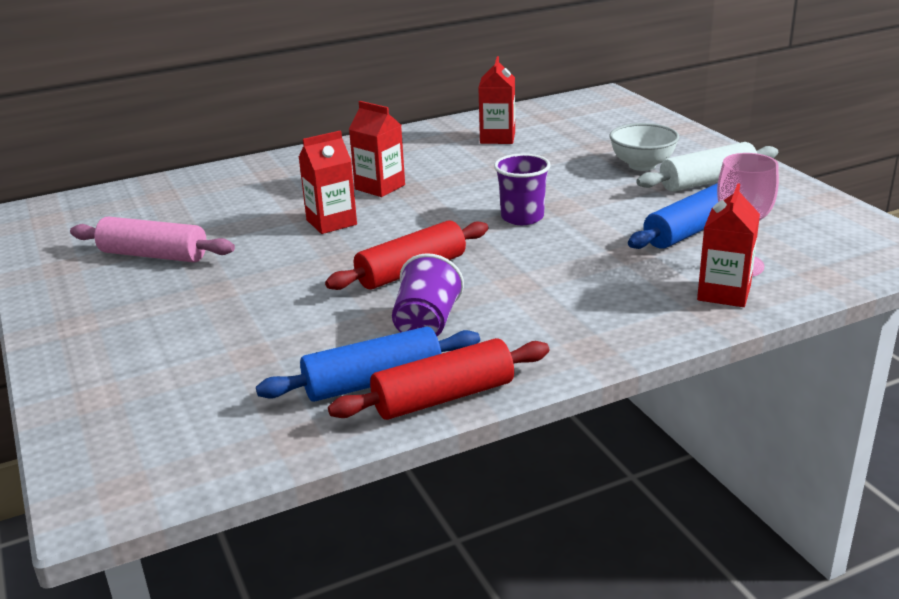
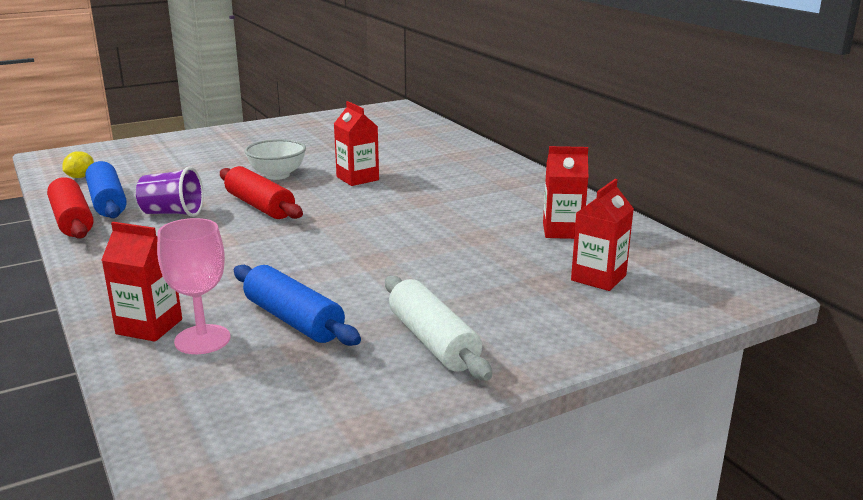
camera: 85 degrees right, 5 degrees down
(154, 255) = (317, 139): pink rolling pin -> none
(243, 433) = (80, 177): none -> yellow lemon
(380, 187) = (428, 189): red carton -> red carton (598, 278)
(522, 217) = (350, 242): purple cup -> none
(642, 165) = (485, 304): white bowl -> white bowl (277, 175)

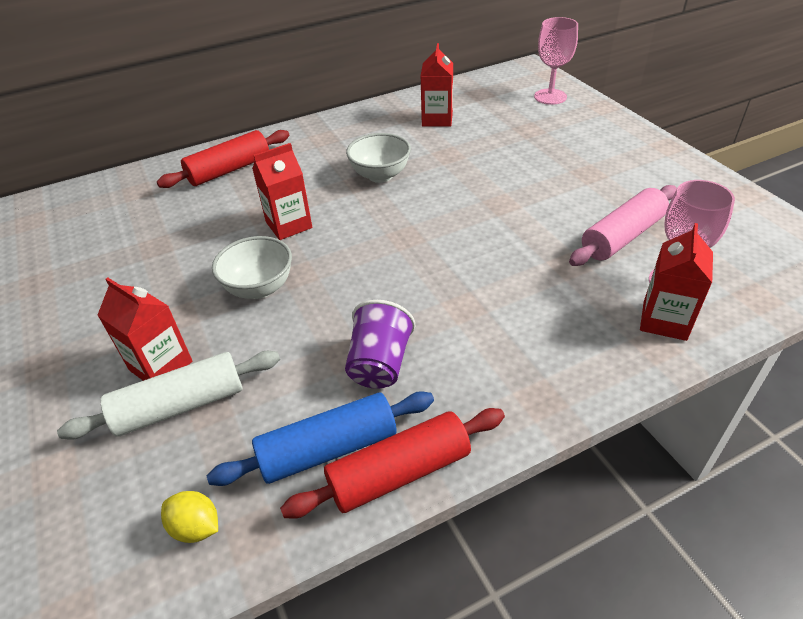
camera: 85 degrees left, 20 degrees up
(260, 206) = (363, 289): red rolling pin -> red rolling pin (229, 170)
(293, 320) = (622, 236): blue rolling pin -> pink rolling pin
(433, 341) = (631, 172): white rolling pin -> white rolling pin (180, 406)
(435, 207) = (380, 175): none -> white bowl
(598, 278) = (519, 111): red carton -> red carton (161, 366)
(651, 302) = (550, 97): none -> pink goblet

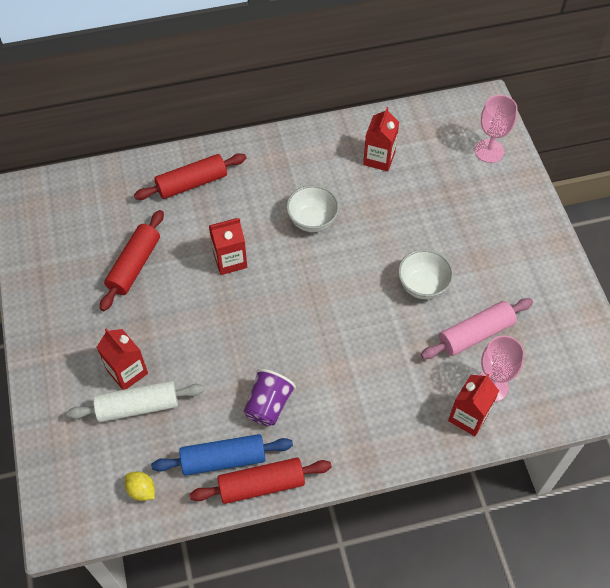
camera: 10 degrees right, 15 degrees up
(164, 251) = (134, 265): none -> red rolling pin
(259, 288) = (199, 319): white bowl -> white bowl (422, 285)

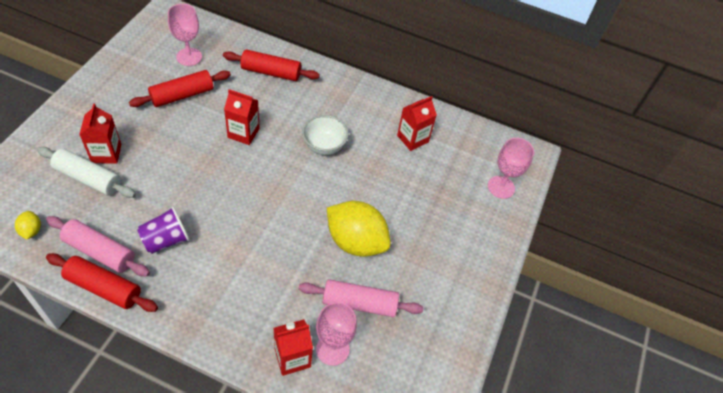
camera: 30 degrees right, 5 degrees down
(97, 223) = (189, 57): none -> pink goblet
(223, 459) = (100, 252): blue rolling pin -> pink rolling pin
(422, 285) = (356, 241): white bowl -> yellow lemon

